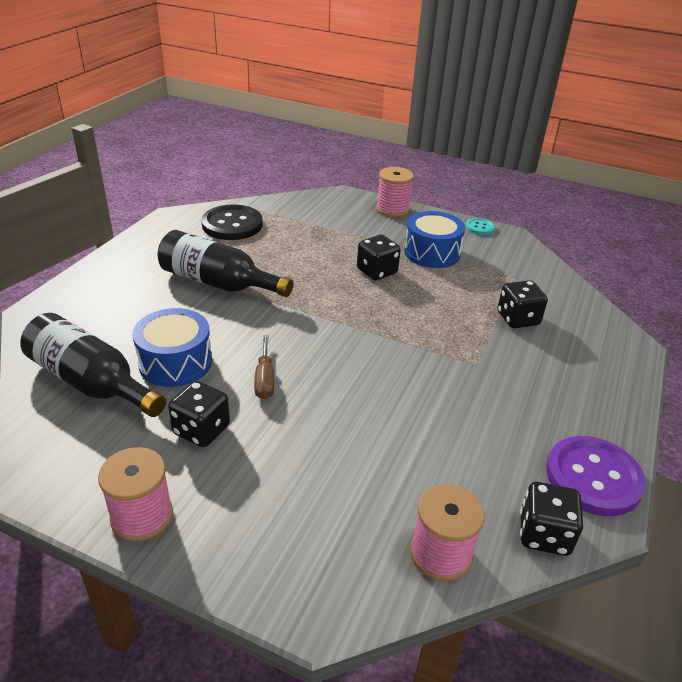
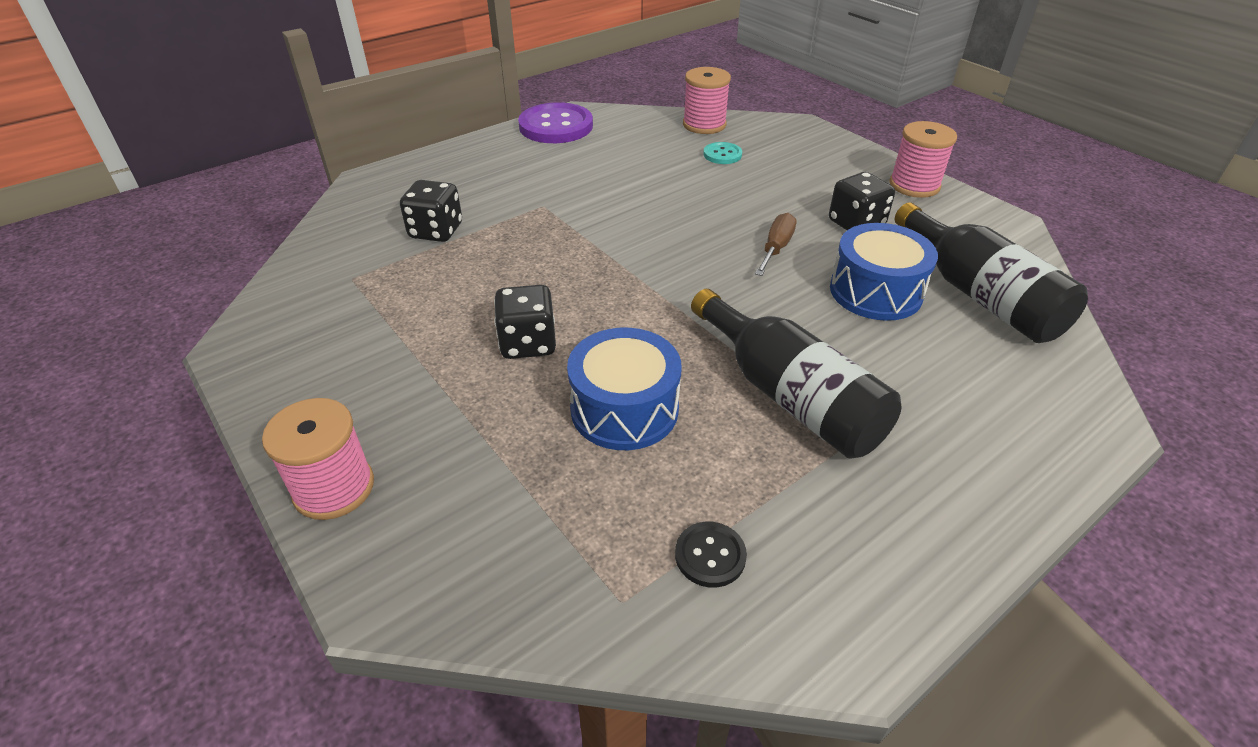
camera: 150 degrees left, 5 degrees up
(232, 225) = (710, 555): black button -> black button, size x0.49
(432, 253) = (405, 352): blue drum -> blue drum (624, 409)
(479, 227) = (253, 380): turquoise button -> turquoise button (722, 155)
(544, 534) = (627, 116): black dice -> none

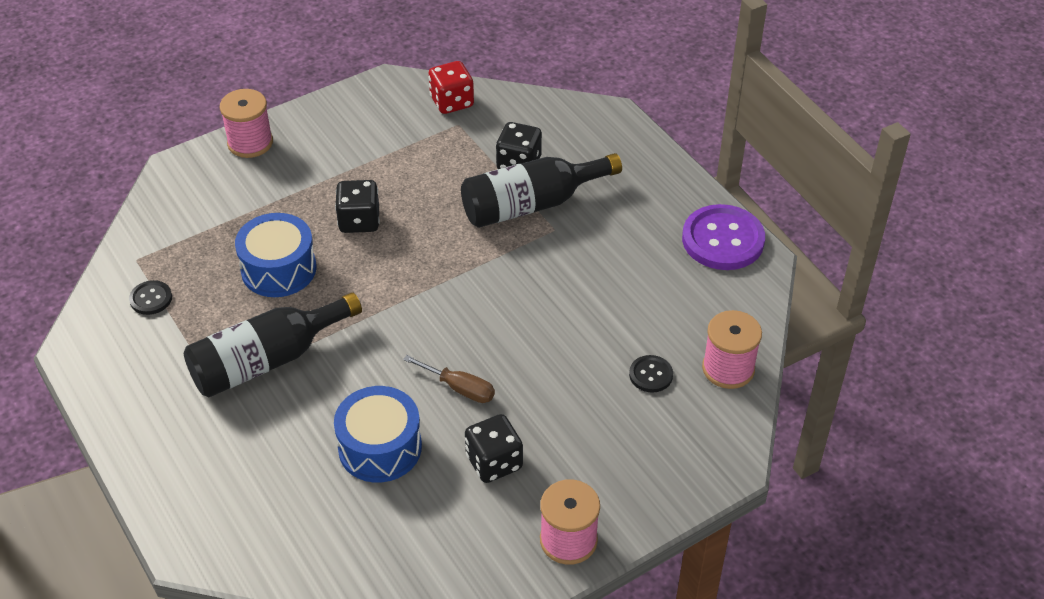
camera: 95 degrees right, 5 degrees up
(304, 286) = (452, 102): none -> red dice
(722, 155) = (651, 375): turquoise button -> black button
(979, 295) = (359, 527): black bottle -> black bottle (531, 204)

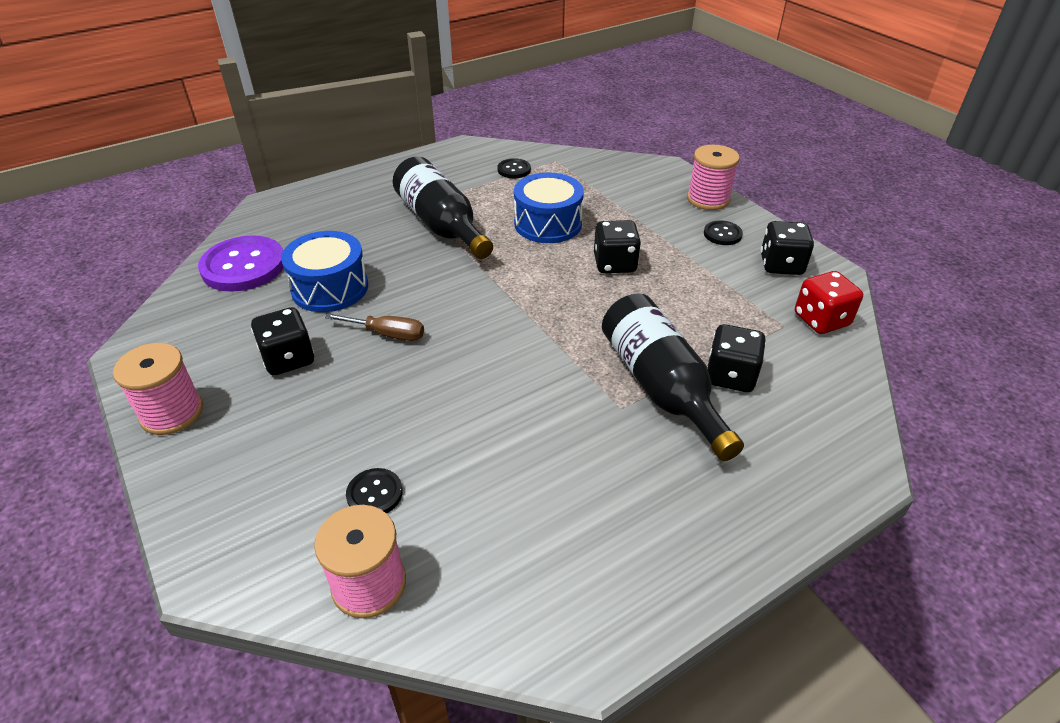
camera: 90 degrees right, 5 degrees down
(317, 141) = (722, 234): none -> black button
(373, 111) = (781, 265): none -> black dice
(459, 388) = (387, 334): brown screwdriver -> brown screwdriver turned 105 degrees counterclockwise
(723, 240) = (622, 599): purple button -> purple button (243, 266)

